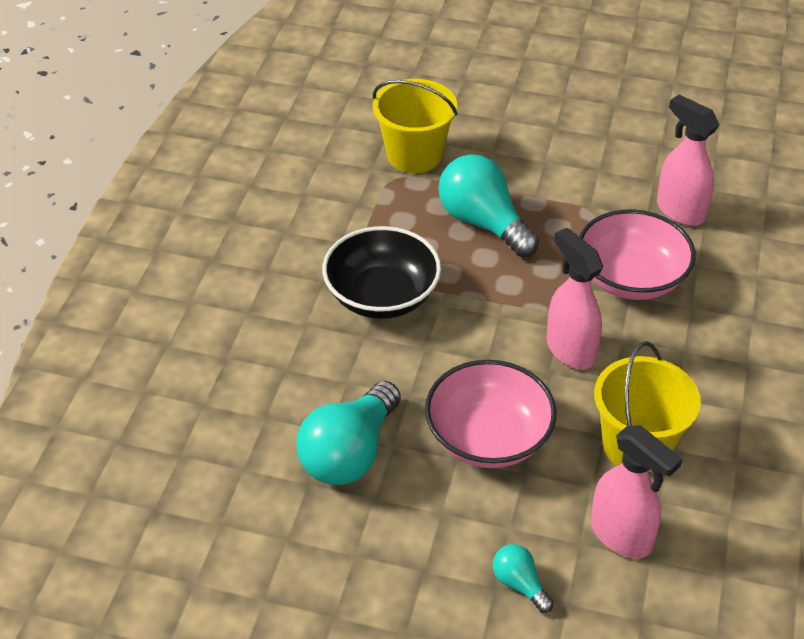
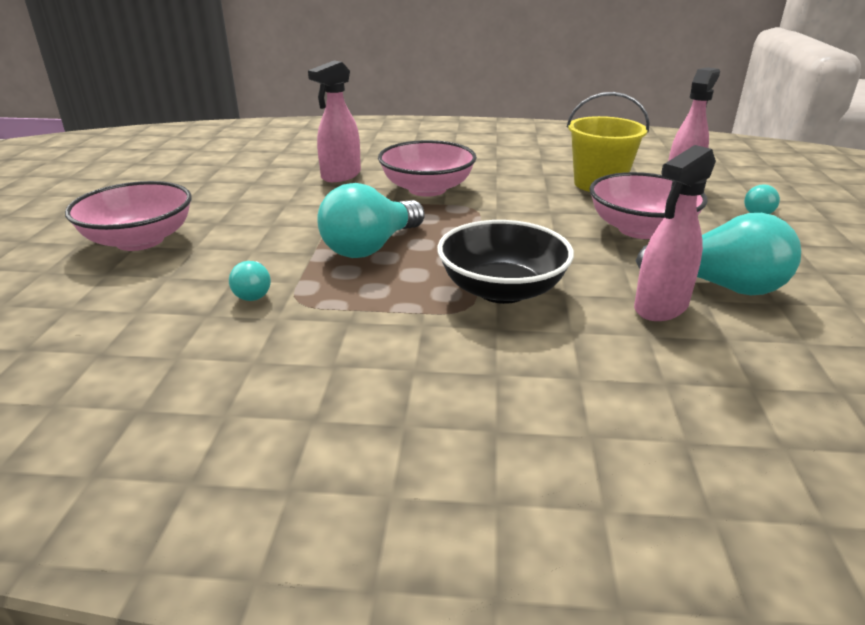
camera: 100 degrees left, 15 degrees down
(414, 155) = (253, 292): yellow bucket -> turquoise light bulb
(523, 88) = (140, 240): none -> pink bowl
(570, 350) = (520, 206): pink spray bottle -> pink spray bottle (660, 308)

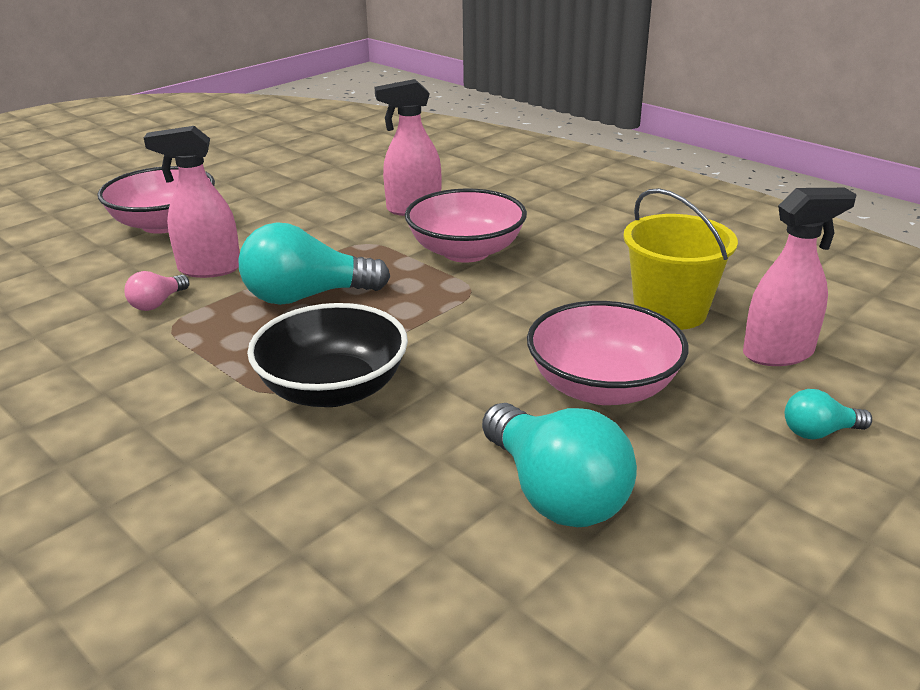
camera: 40 degrees right, 0 degrees up
(253, 292) = (157, 303): turquoise light bulb -> pink light bulb
(660, 308) = (439, 481): pink spray bottle -> pink spray bottle (209, 269)

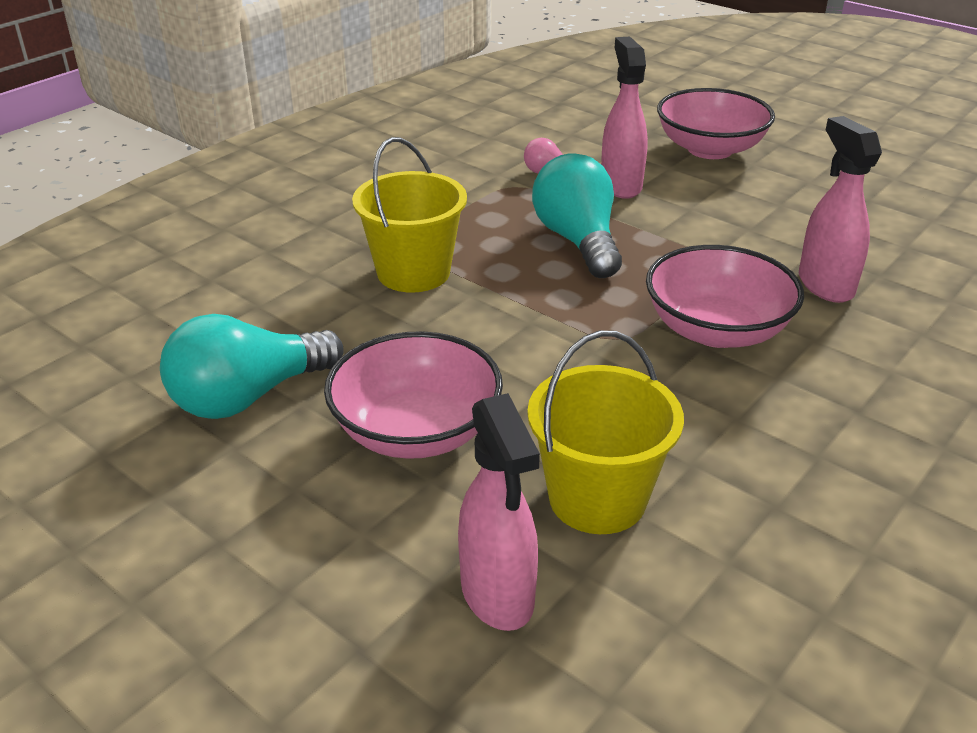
camera: 85 degrees right, 5 degrees up
(333, 389) = (413, 272): black bowl -> yellow bucket
(819, 432) = (318, 601): turquoise light bulb -> none

